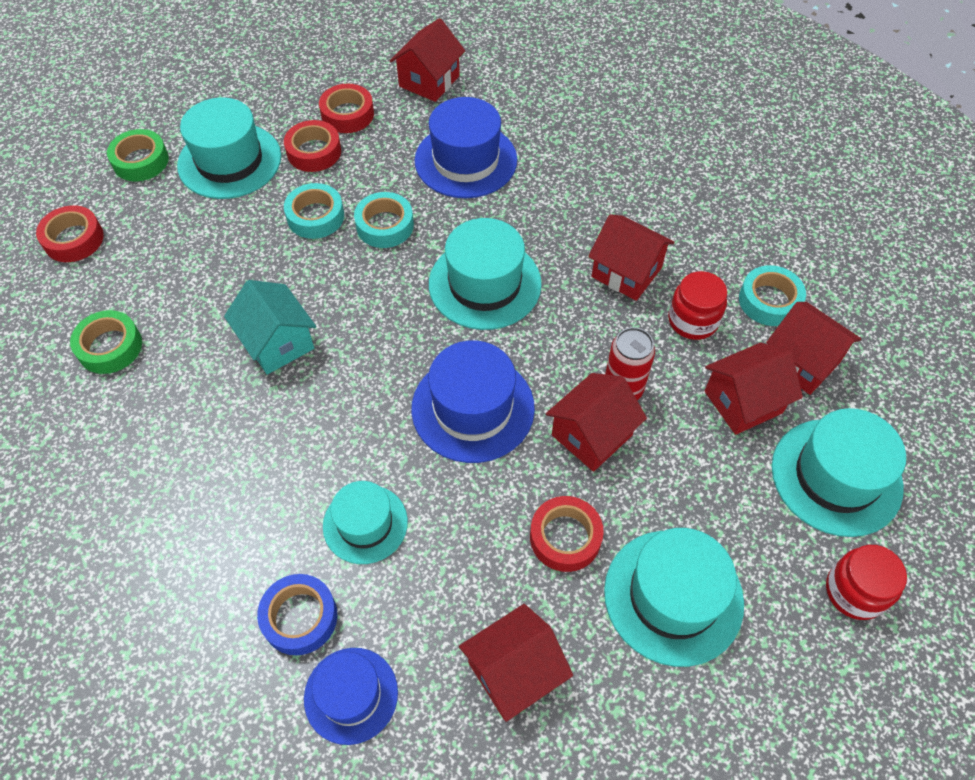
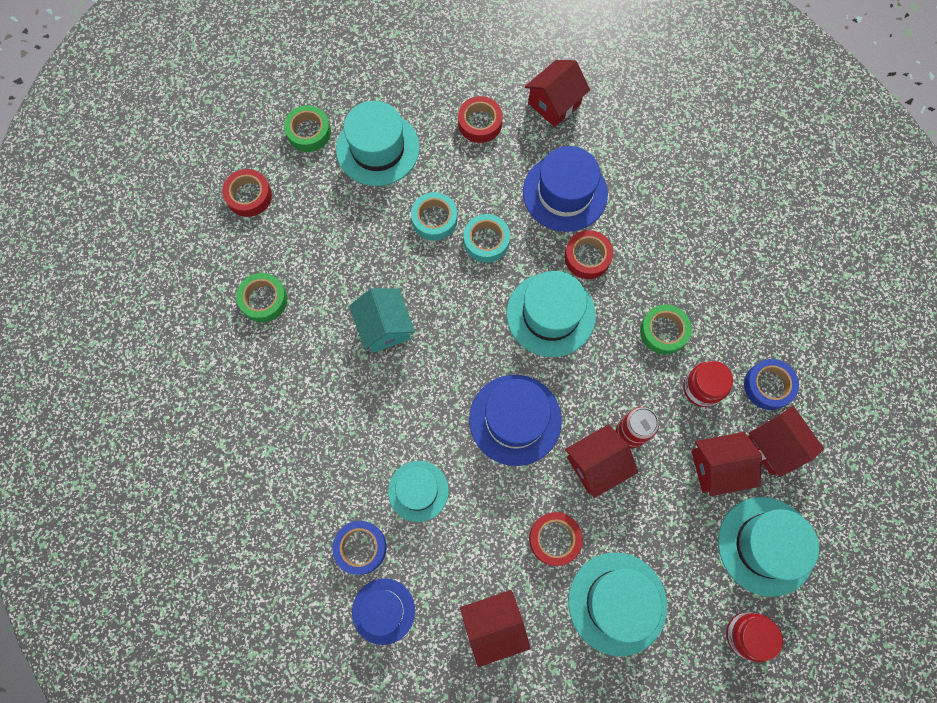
camera: 15 degrees right, 15 degrees up
(314, 152) = (445, 155): red tape -> red tape (587, 257)
(626, 272) = (663, 331): red house -> green tape
(769, 301) = (768, 386): turquoise tape -> blue tape

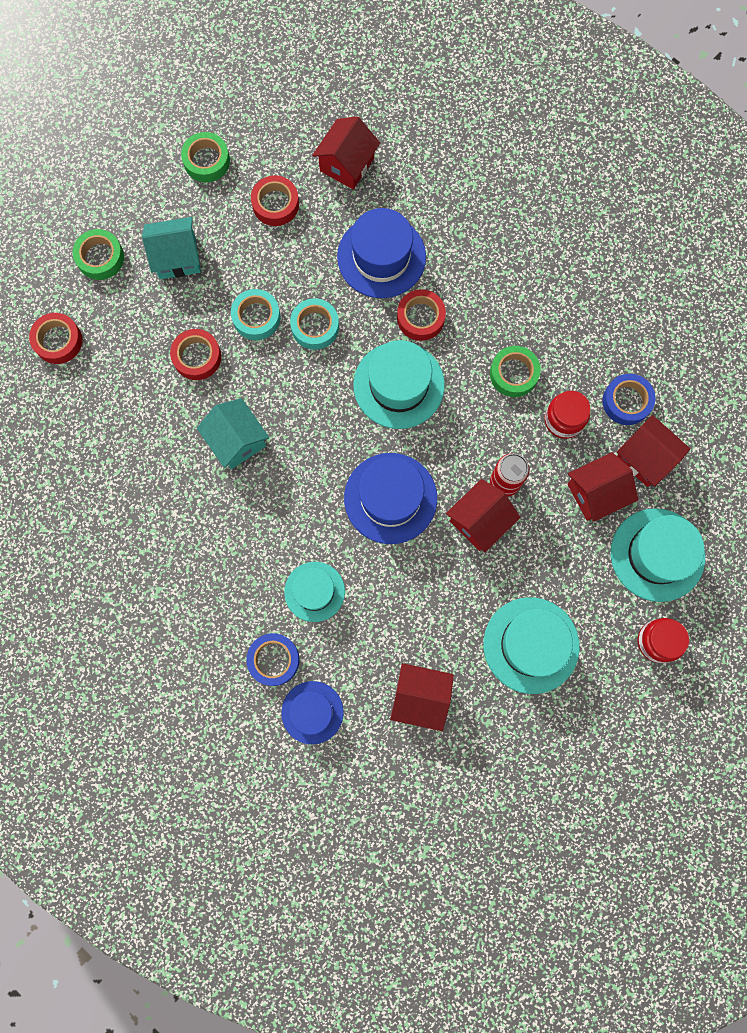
camera: 15 degrees left, 5 degrees up
(263, 300) = (106, 444): green tape -> green tape (206, 161)
(377, 148) = (177, 257): turquoise hat -> turquoise house
(494, 625) = (420, 697): red house -> red house turned 45 degrees clockwise
(554, 539) = (457, 602): red tape -> red tape (197, 357)

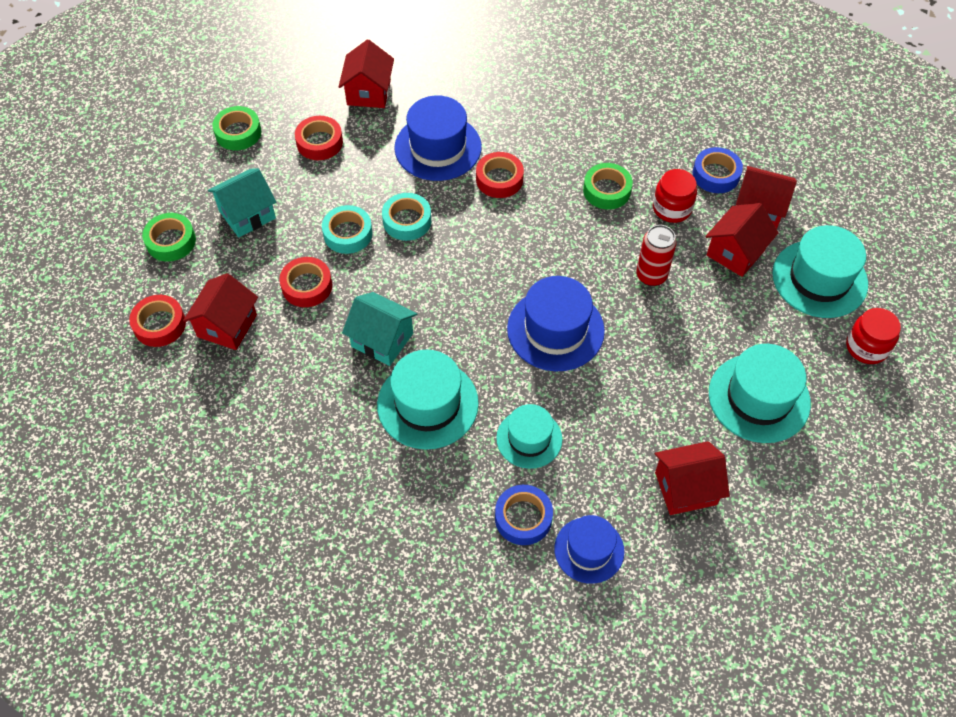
camera: 25 degrees left, 20 degrees down
(398, 385) = (510, 237): turquoise hat -> turquoise hat (427, 404)
(479, 521) = (648, 315): red house -> red house (227, 325)

